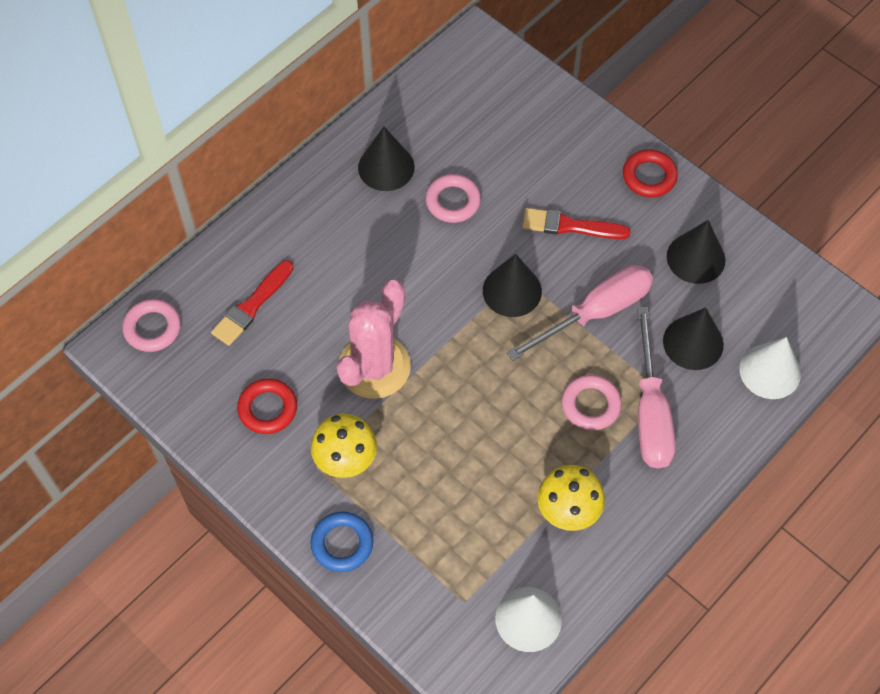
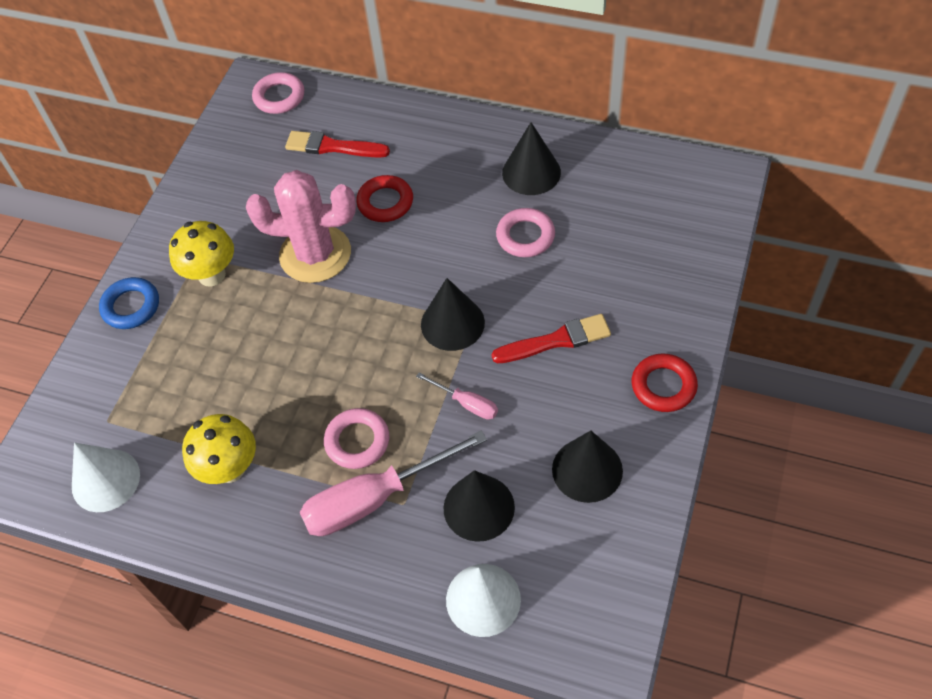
camera: 70 degrees right, 5 degrees down
(268, 408) = (239, 200): red ring -> red ring (385, 202)
(570, 226) = (556, 340): red brush -> red brush turned 90 degrees clockwise
(595, 312) = (466, 403): pink screwdriver -> pink screwdriver, size x0.49

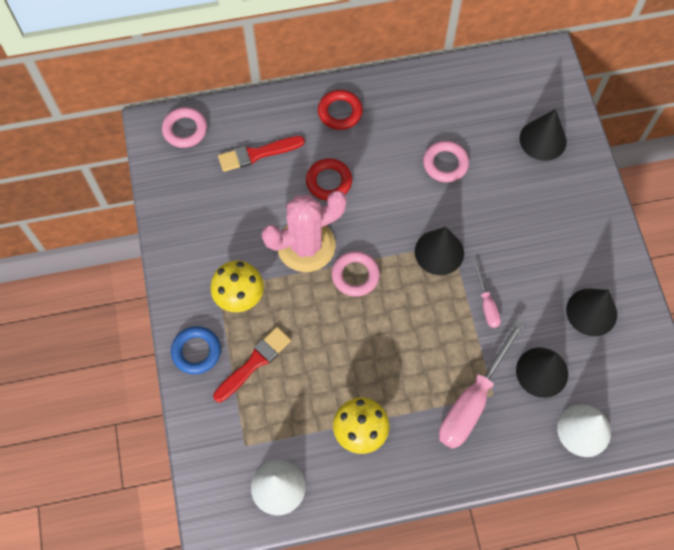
camera: 35 degrees left, 10 degrees up
(357, 441) = (433, 368): pink ring -> pink ring (355, 275)
(466, 403) = (487, 305): pink screwdriver -> pink screwdriver turned 75 degrees clockwise
(531, 172) = (417, 112): black cone -> black cone (543, 140)
(556, 340) = (515, 231): red brush -> red brush (254, 363)
(663, 386) = (602, 231): red ring -> red ring (340, 112)

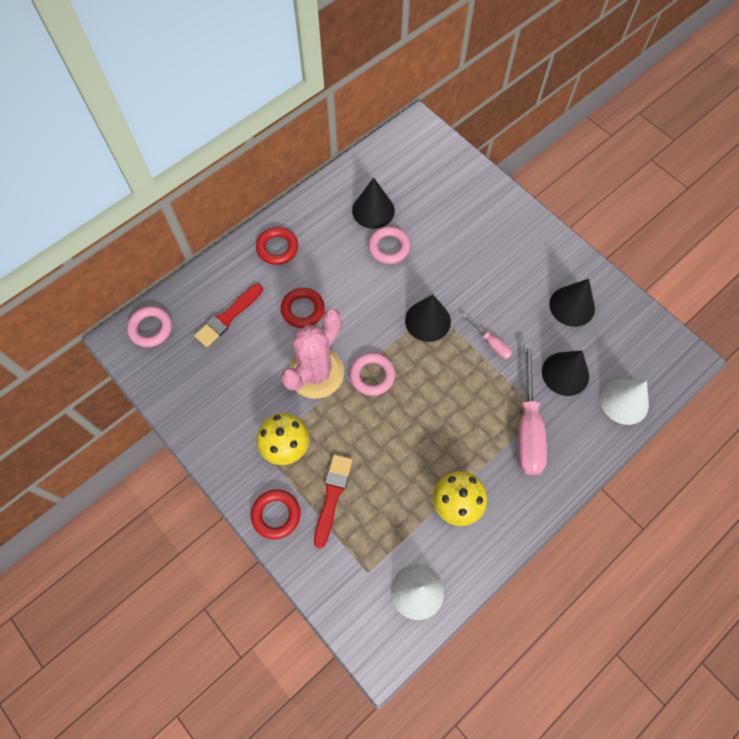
camera: 30 degrees left, 0 degrees up
(196, 351) = (276, 515): blue ring -> red ring
(543, 140) = (452, 191): black cone -> black cone (373, 210)

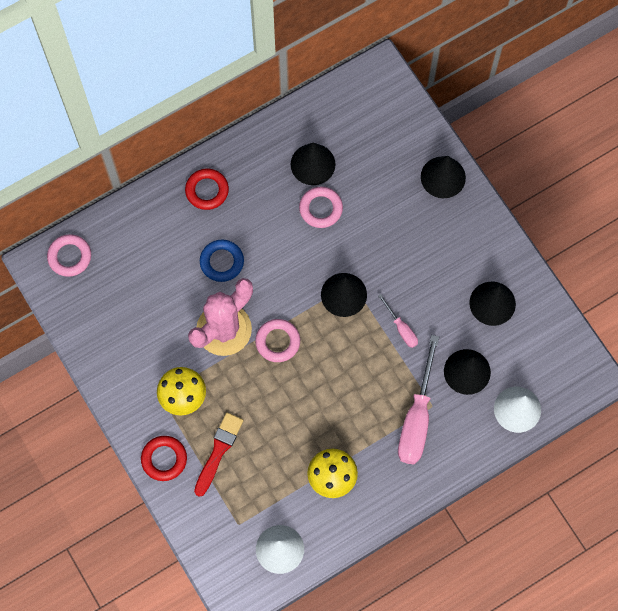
camera: 10 degrees right, 5 degrees up
(228, 317) = (146, 257): red brush -> none
(303, 310) = (222, 262): red ring -> blue ring
(496, 203) = (443, 177): none -> black cone

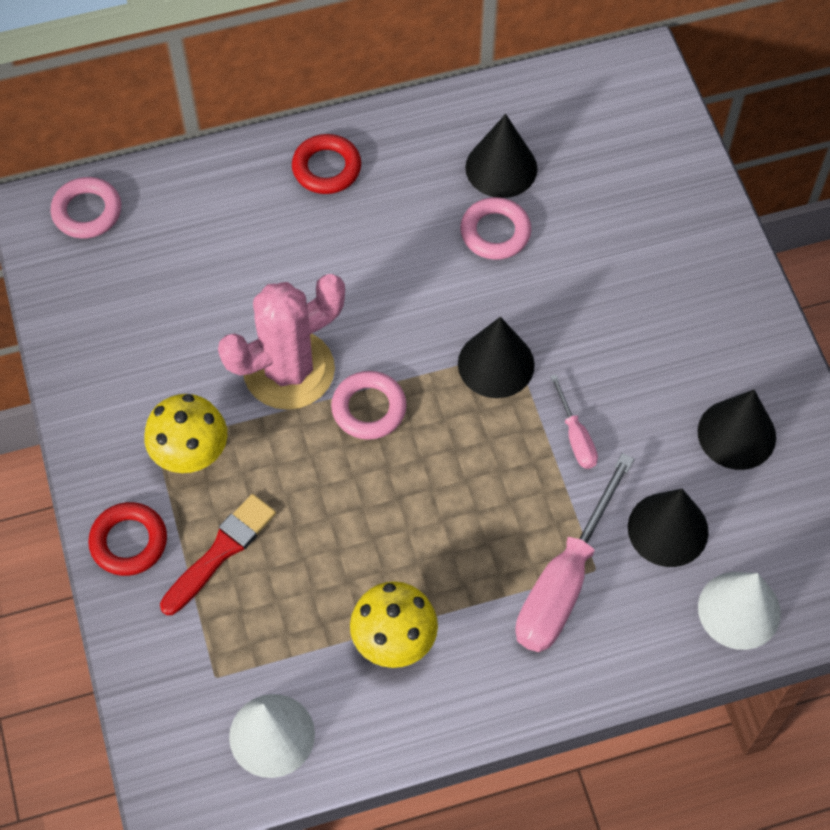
camera: 15 degrees right, 10 degrees down
(222, 262) = (317, 272): blue ring -> none
(443, 177) = (702, 231): black cone -> none

